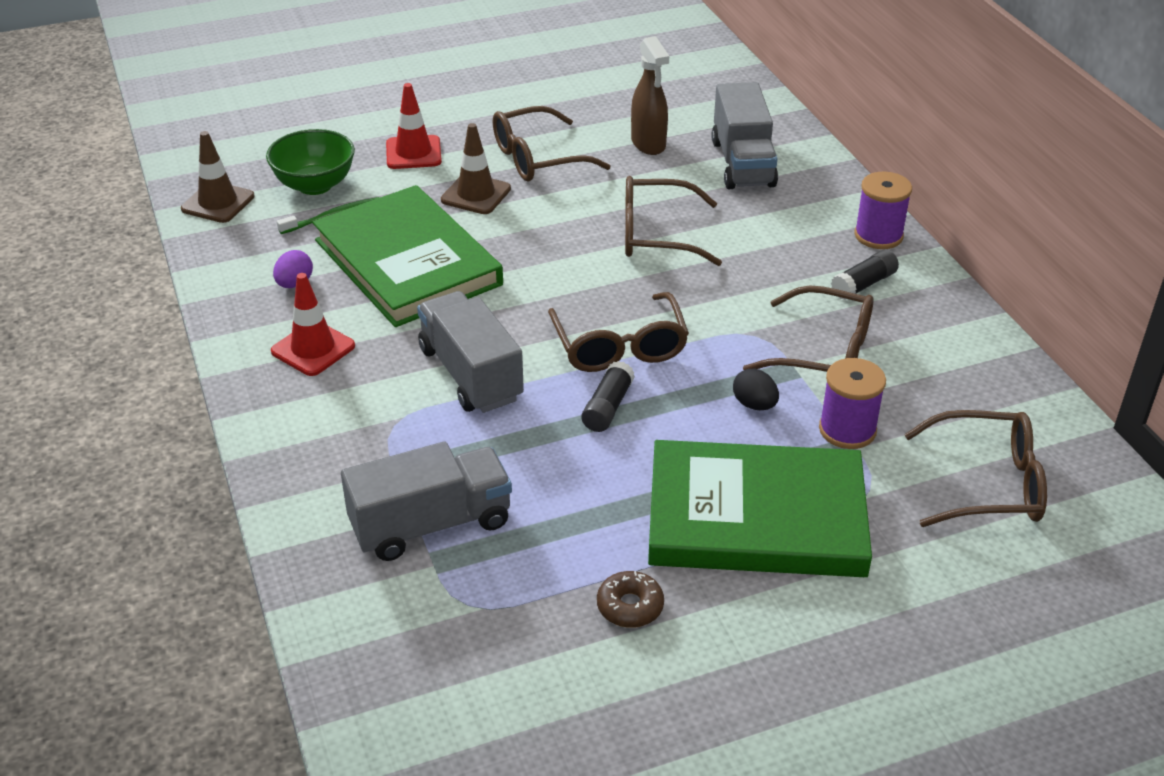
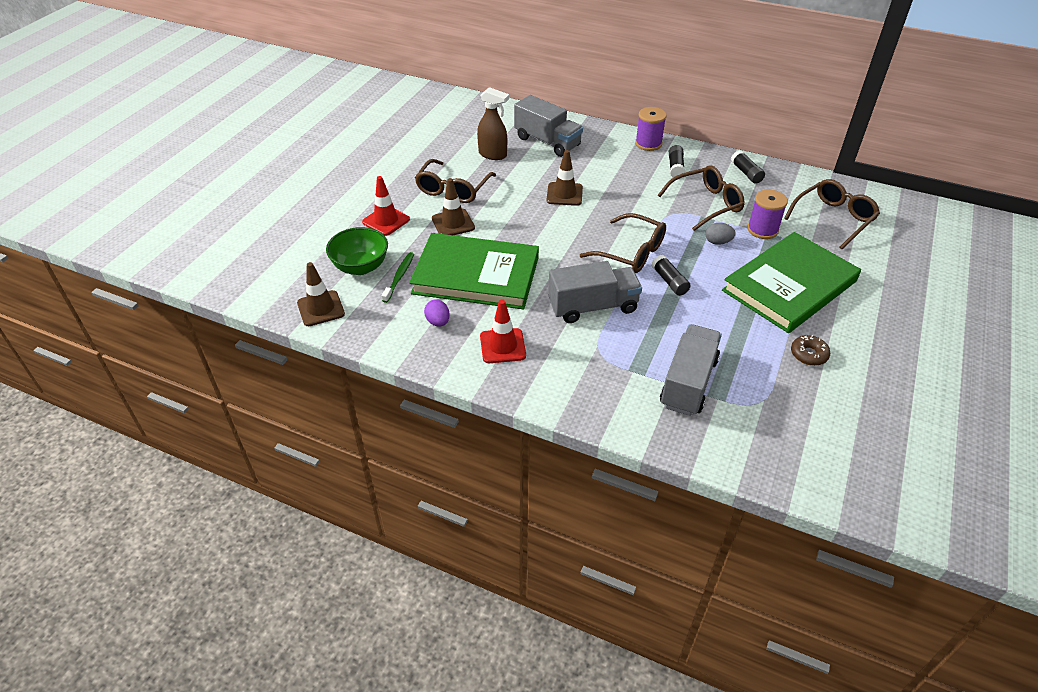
camera: 45 degrees left, 5 degrees up
(471, 374) = (593, 307): grey truck -> grey truck turned 150 degrees clockwise
(656, 235) = (564, 194): brown glasses -> brown traffic cone
(754, 405) = (718, 242): black egg -> grey egg
(959, 349) = (746, 173): none -> black glue stick

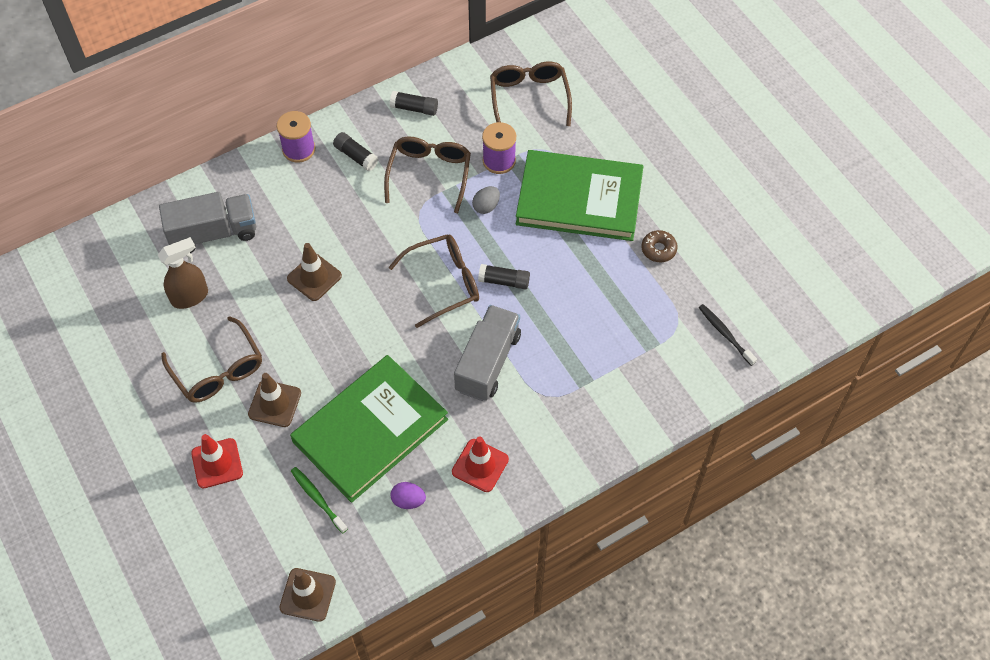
camera: 55 degrees left, 15 degrees up
(361, 267) = (273, 526): green bowl -> none
(688, 383) = (624, 355): grey truck -> none
(787, 441) = (725, 334): none -> black toothbrush
(789, 286) = (579, 199): green book -> green book turned 75 degrees counterclockwise

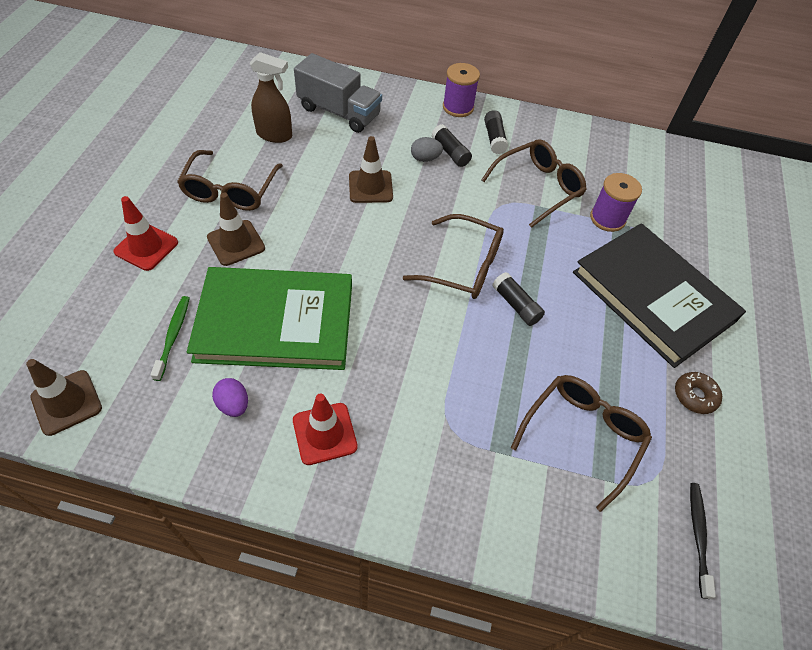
camera: 40 degrees right, 5 degrees down
(414, 108) = (574, 140): black glue stick -> black glue stick (450, 152)
(486, 206) = (561, 241): grey egg -> grey egg (425, 158)
(488, 362) = (430, 355): grey truck -> none
(529, 98) = (680, 196): brown glasses -> brown glasses (582, 436)
(579, 199) = (653, 296): green book -> black book

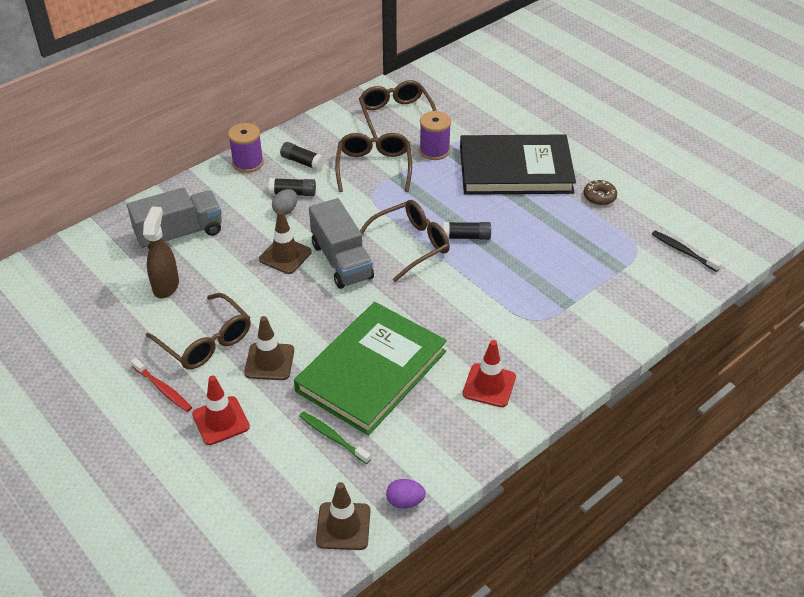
camera: 50 degrees left, 10 degrees down
(159, 193) = (163, 389): none -> red toothbrush
(233, 404) = (426, 425): purple egg -> purple egg (405, 501)
(275, 135) = (166, 285): brown spray bottle -> brown spray bottle turned 45 degrees counterclockwise
(397, 227) = (341, 261): none -> grey truck
(582, 436) = (587, 261): brown glasses -> brown glasses (396, 116)

